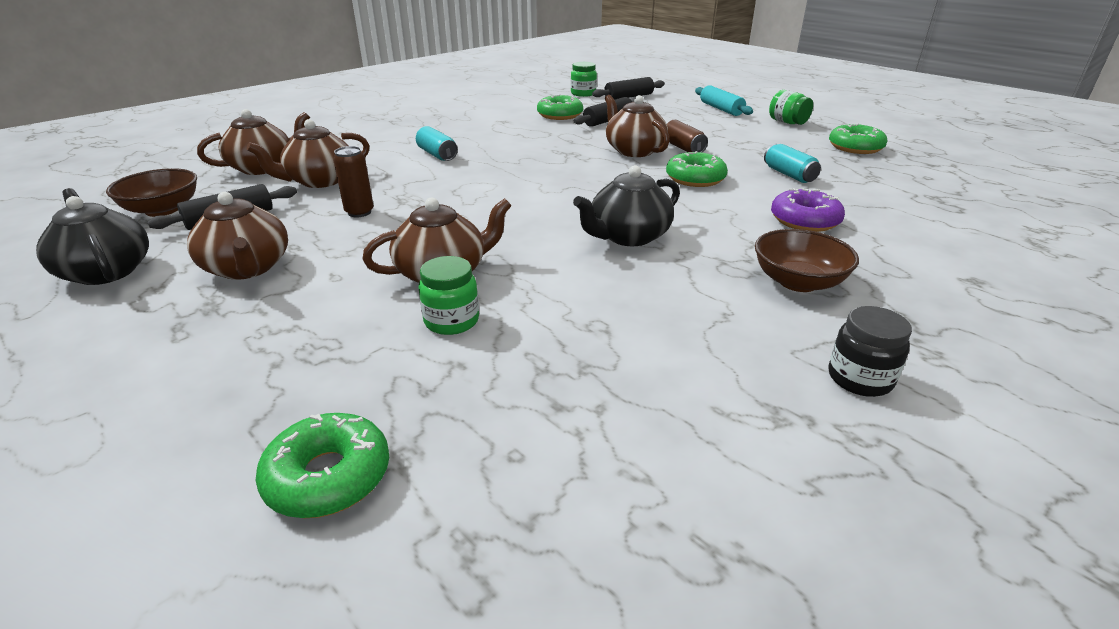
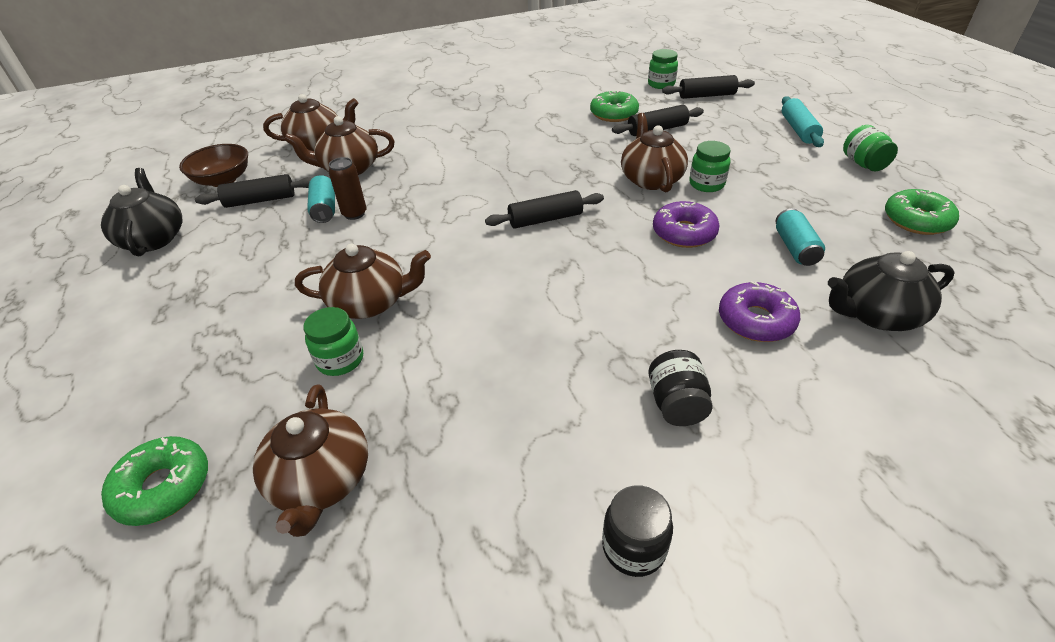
camera: 25 degrees right, 10 degrees up
(247, 268) = (239, 259): brown teapot -> brown teapot (321, 481)
(437, 154) = (463, 152): turquoise can -> turquoise can (325, 209)
(565, 188) = (545, 219): none -> black rolling pin
(628, 236) = (556, 298): black teapot -> black teapot (876, 314)
(683, 148) = (706, 184): brown can -> green jar
(695, 178) = (684, 233): green donut -> purple donut
(798, 282) = (676, 404): brown bowl -> black jar

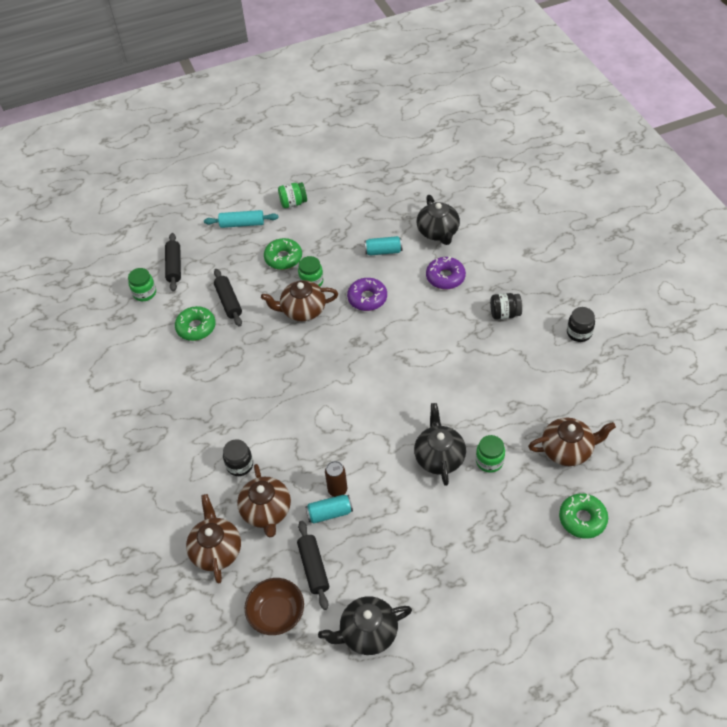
camera: 90 degrees left, 10 degrees up
(370, 303) = (439, 457): brown teapot -> black teapot
(415, 150) = (240, 465): none -> black jar
(545, 219) = (349, 369): black rolling pin -> none
(916, 220) = (357, 196): green donut -> green donut (283, 258)

